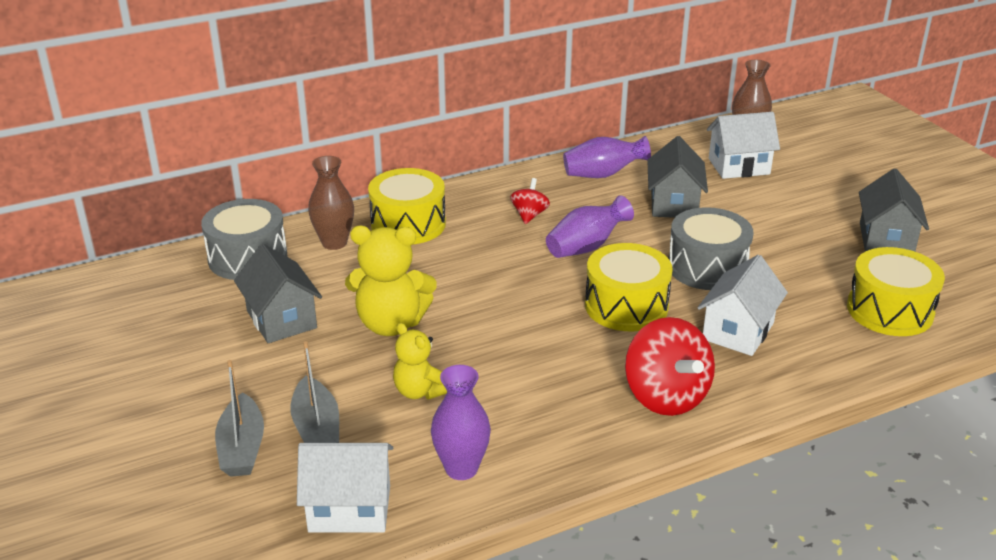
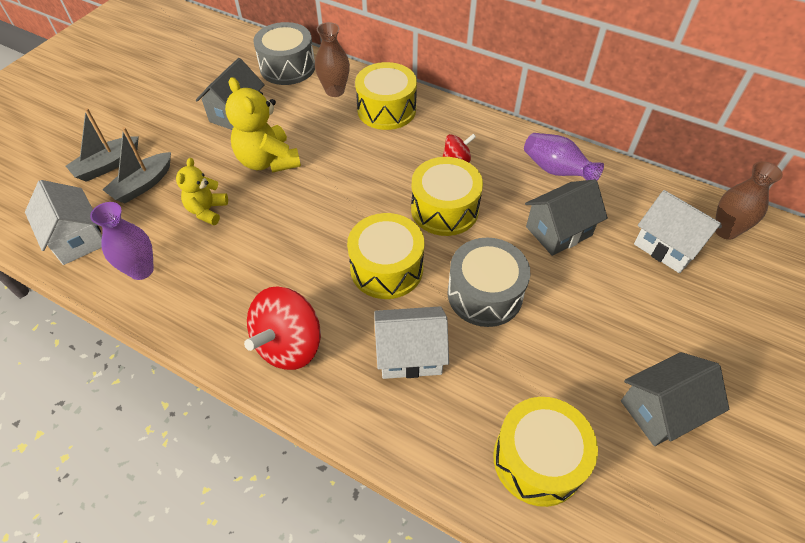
camera: 55 degrees right, 20 degrees up
(586, 247) = (444, 209): purple vase -> yellow drum

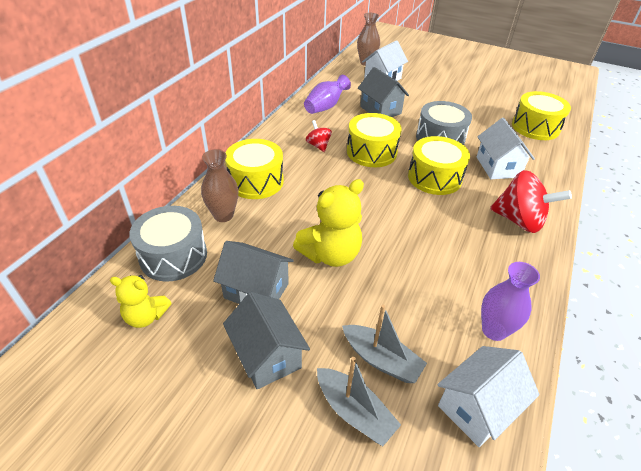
camera: 95 degrees left, 10 degrees down
(207, 210) = (406, 292): yellow teddy bear -> yellow teddy bear (146, 316)
(661, 410) = (487, 93): grey house -> grey house (267, 355)

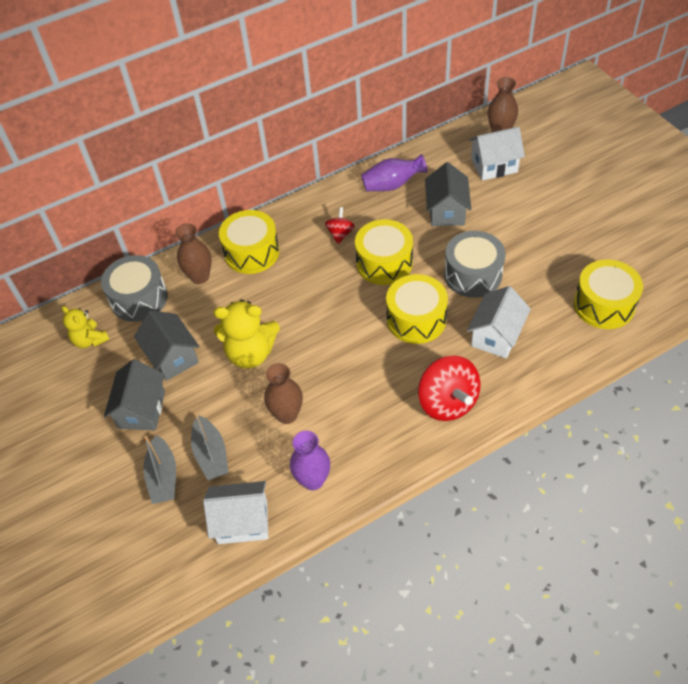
camera: 40 degrees right, 10 degrees up
(414, 288) = (287, 415): none -> brown vase

